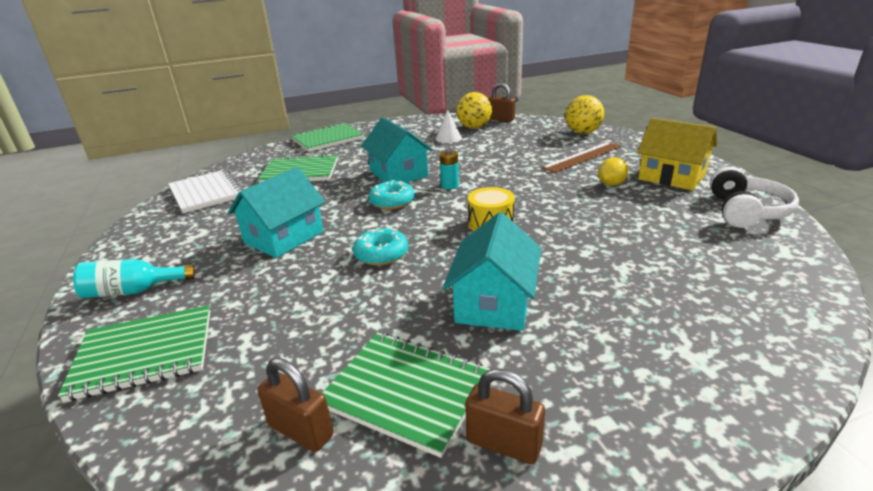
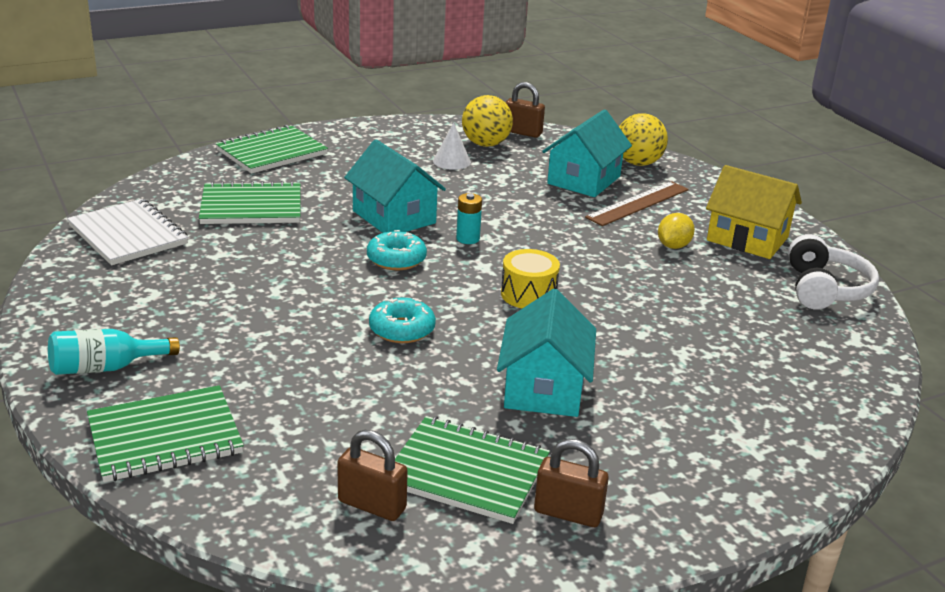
camera: 10 degrees left, 0 degrees up
(284, 237) = (269, 304): turquoise house -> turquoise house (584, 180)

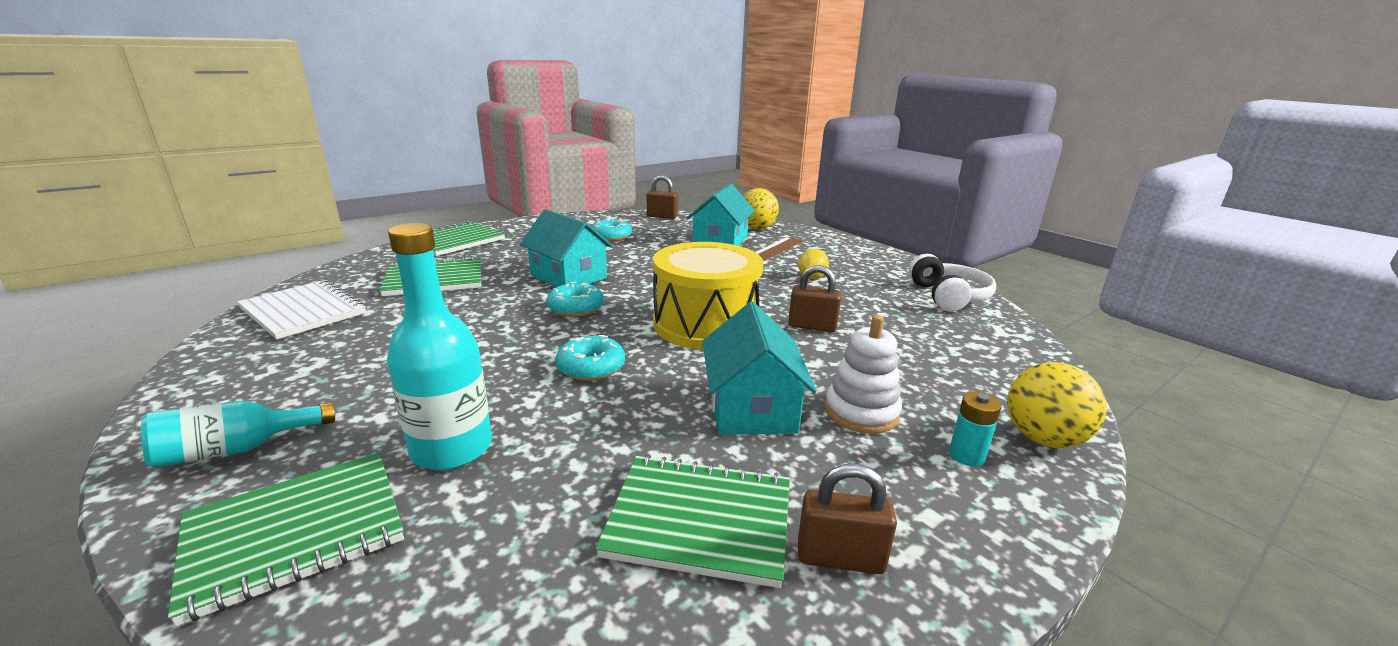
camera: 10 degrees left, 5 degrees down
(275, 390) = (452, 448): none -> turquoise bottle
(372, 505) = (587, 592): brown padlock -> brown padlock (812, 326)
(451, 161) = (611, 237): white cone -> turquoise donut
(468, 239) = (638, 287): turquoise battery -> turquoise battery (966, 456)
(485, 144) = (635, 225): yellow ball -> yellow ball (1043, 439)
(528, 294) = (705, 324): yellow drum -> yellow drum, size x2.00
(647, 406) = (861, 412): none -> white stacking toy
(747, 239) = (865, 268): yellow house -> none

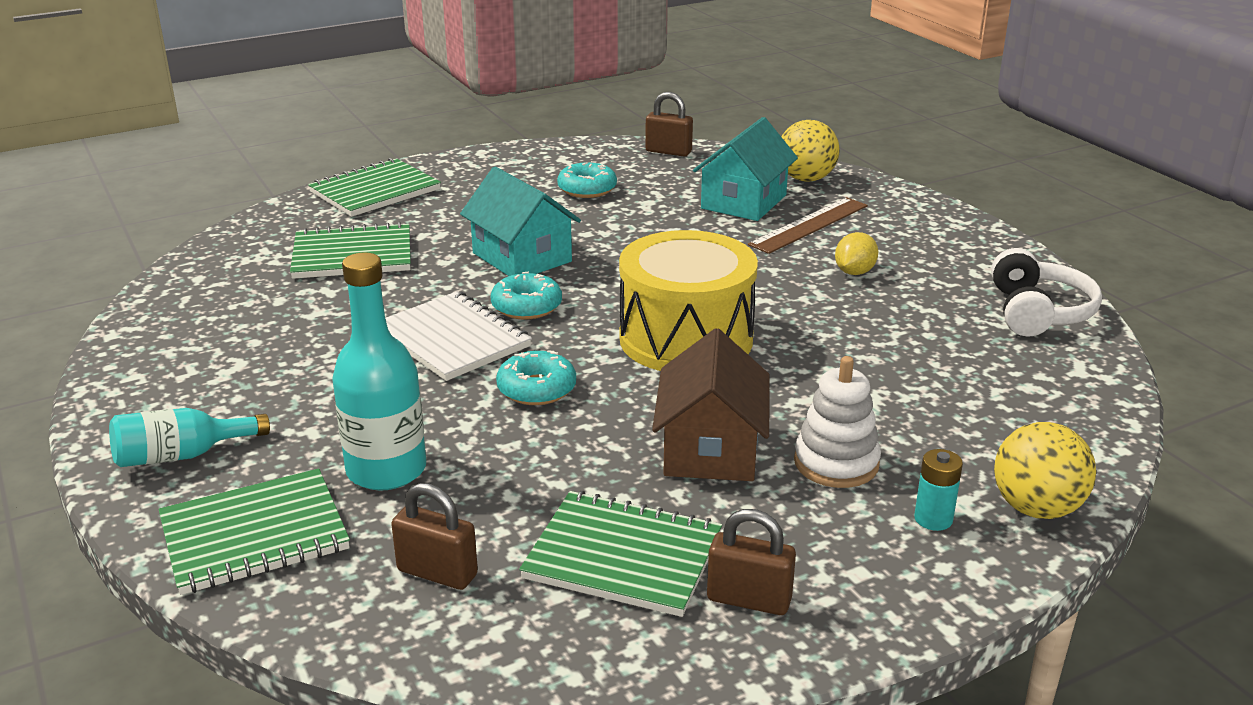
camera: 10 degrees right, 5 degrees up
(304, 311) = (207, 296): white notebook -> white notebook (452, 339)
(752, 408) = (710, 449): turquoise house -> brown house
(812, 326) = (824, 349): brown padlock -> brown padlock (437, 573)

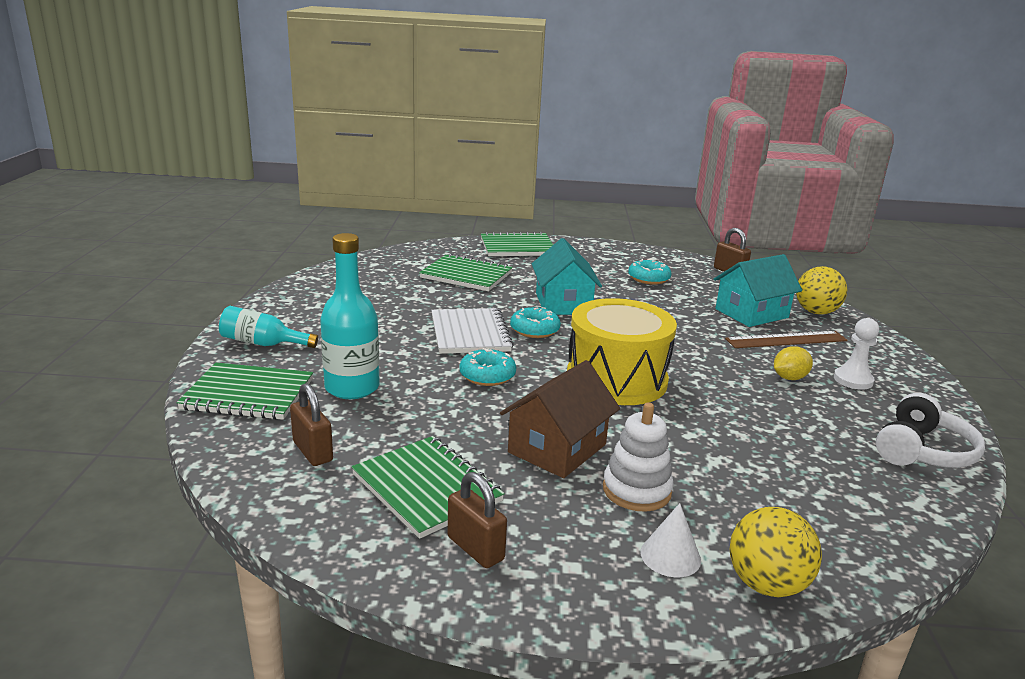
camera: 30 degrees right, 5 degrees down
(913, 253) = (853, 380): none -> white pawn
(933, 519) = (670, 556): turquoise battery -> white cone

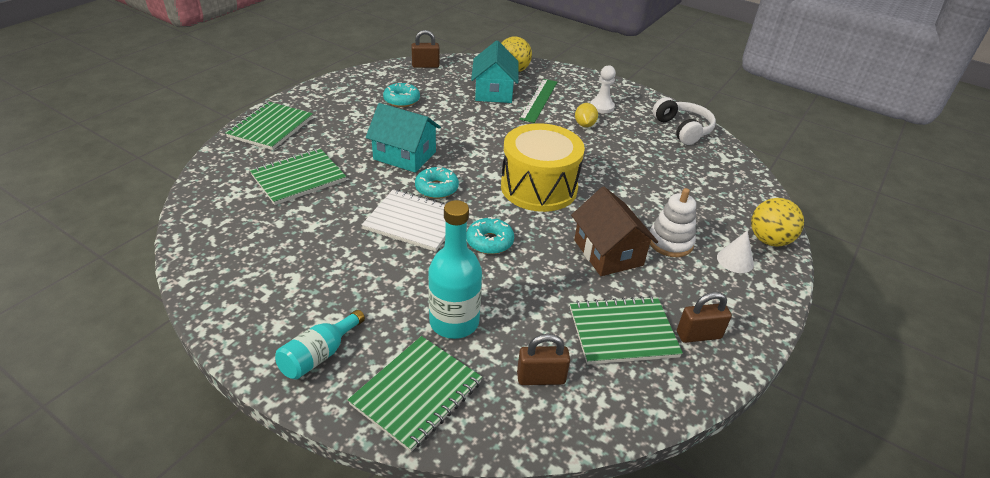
camera: 60 degrees left, 15 degrees up
(786, 340) = (539, 100): brown ruler -> green ruler

